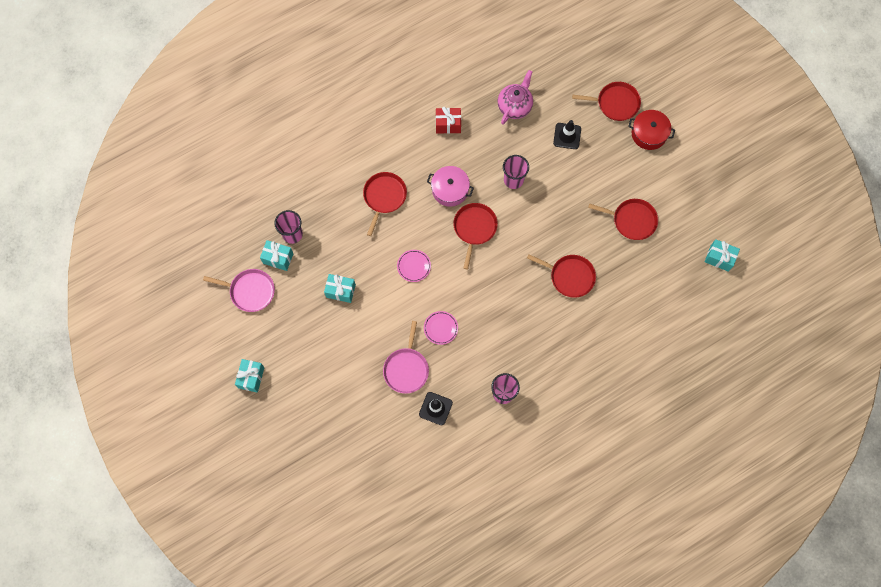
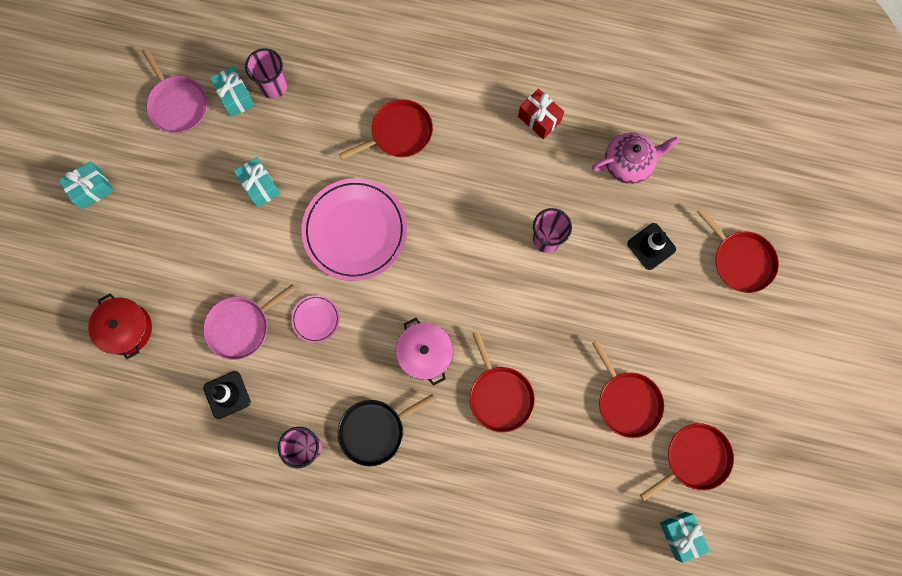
camera: 45 degrees right, 5 degrees up
(414, 266) = (355, 231): pink plate -> pink plate, size x2.22
(450, 190) = (471, 188): pink pot -> pink pot (425, 353)
(474, 228) = (455, 251): red pan -> red pan (694, 459)
(528, 352) = (375, 431): none -> black pan
(649, 134) = (743, 327): red pot -> red pot (126, 329)

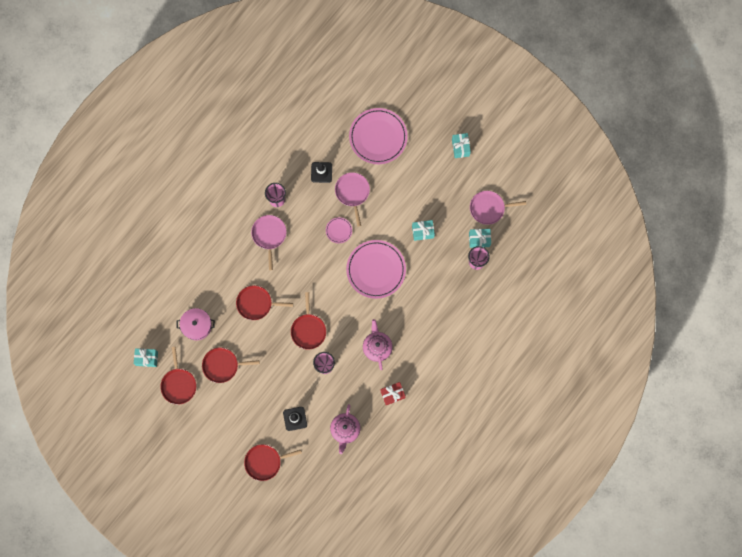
camera: 115 degrees right, 0 degrees up
(126, 329) = (378, 137): red pot -> pink plate
(375, 431) = (269, 235): black pan -> pink pan
(398, 133) = (419, 316): red pan -> red pan (308, 330)
(425, 353) = (295, 276): pink pot -> pink pot (197, 325)
(478, 174) = (377, 347): none -> pink teapot

